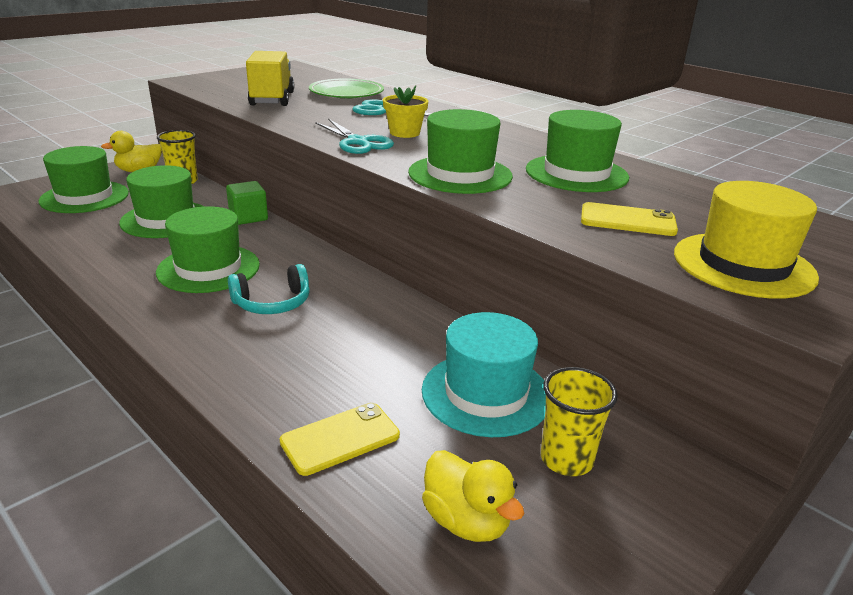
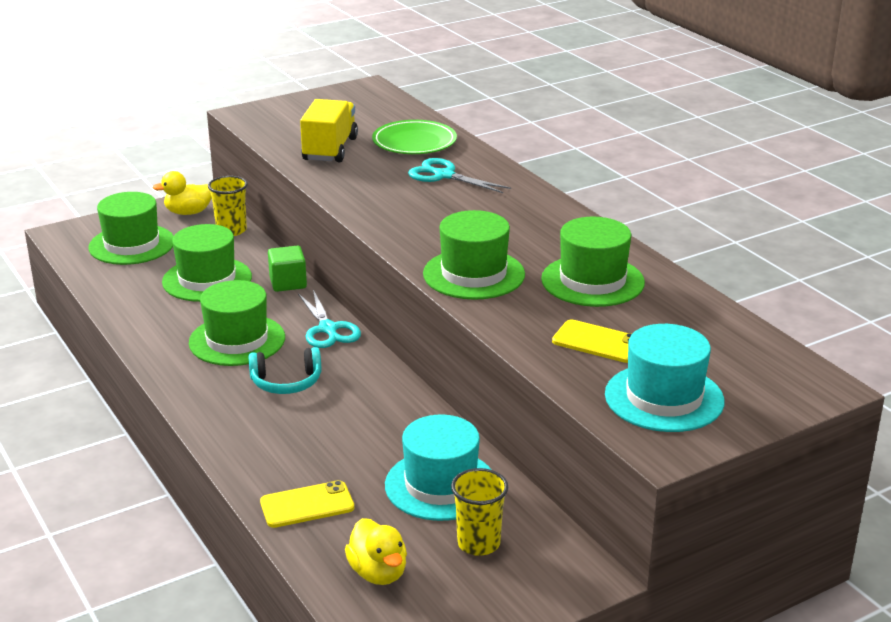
camera: 15 degrees right, 0 degrees up
(358, 142) = (394, 223): turquoise scissors -> turquoise scissors (328, 329)
(404, 133) = (448, 212): yellow flower pot -> none
(743, 265) = (664, 398): yellow hat -> turquoise hat

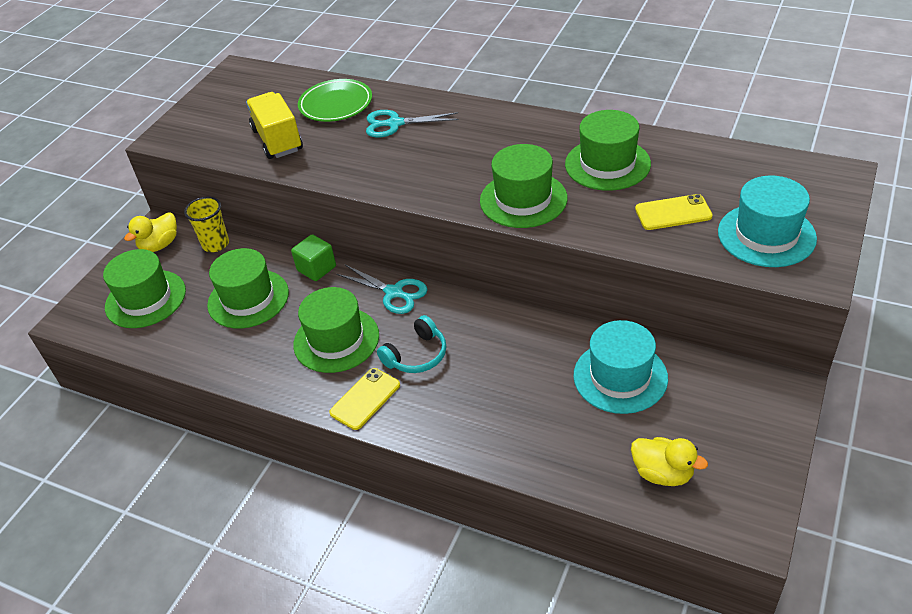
camera: 30 degrees left, 15 degrees up
(307, 505) = (552, 449): yellow phone -> yellow phone (365, 399)
(478, 543) = (696, 407): yellow cup -> none

